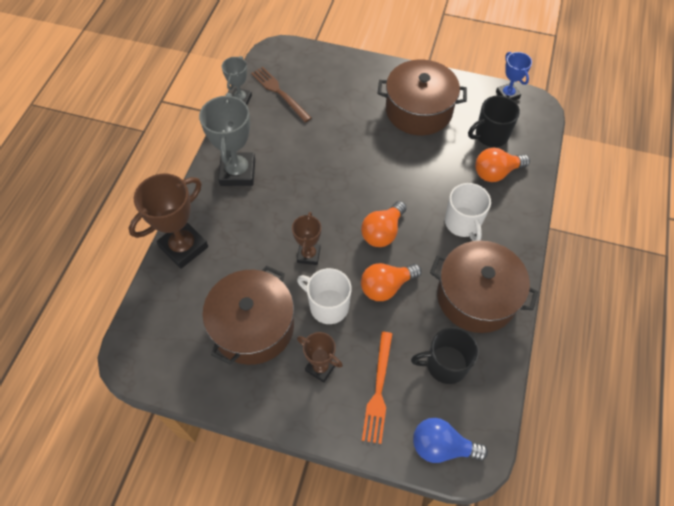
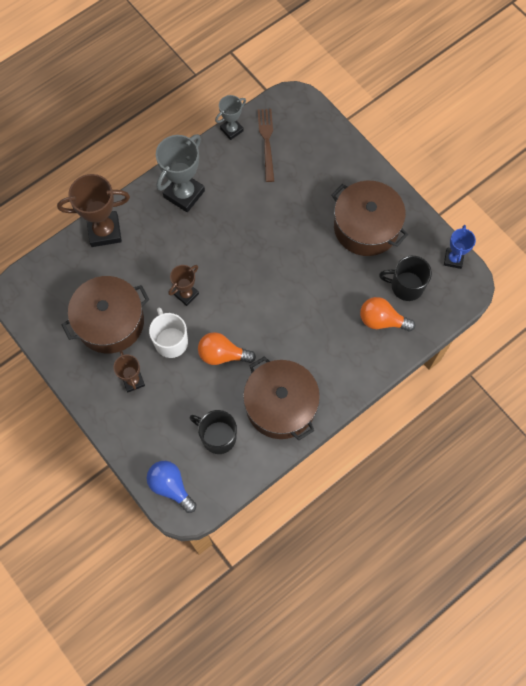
camera: 35 degrees right, 10 degrees up
(378, 390) = (159, 422): orange fork -> none
(382, 232) = (253, 311): orange light bulb -> none
(463, 223) = (319, 344): white mug -> none

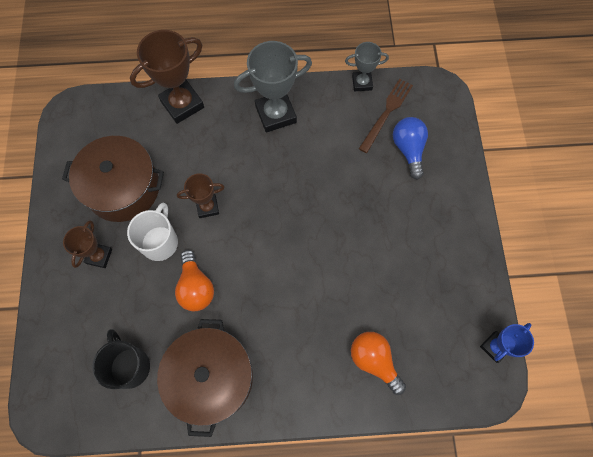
camera: 35 degrees right, 0 degrees up
(104, 231) = (182, 104): brown trophy -> brown trophy turned 60 degrees counterclockwise
(171, 486) = (50, 384): blue light bulb -> blue light bulb (408, 150)
(222, 354) = (196, 287): orange light bulb -> orange light bulb turned 150 degrees counterclockwise
(366, 227) = (425, 254): brown pot -> none
(406, 286) = (424, 342): black mug -> none

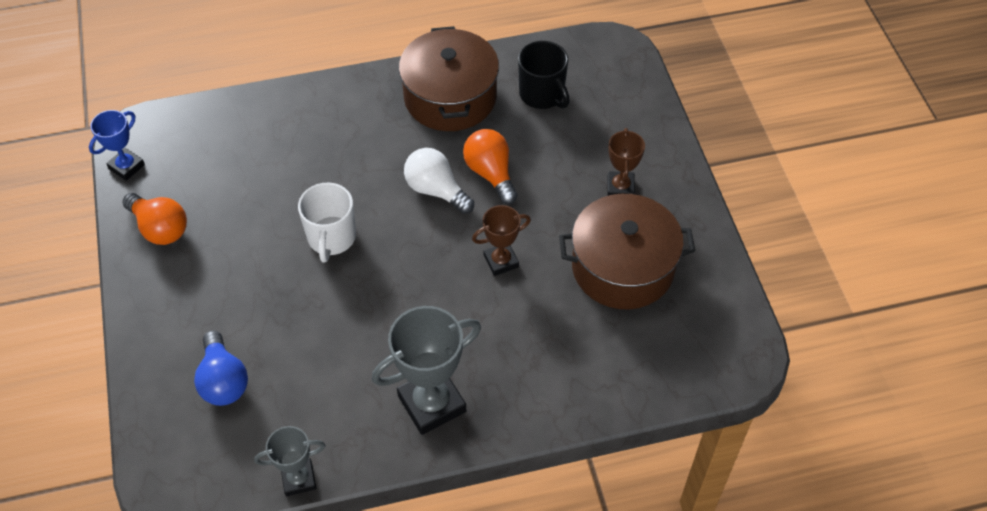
camera: 170 degrees right, 15 degrees down
(160, 242) = (550, 213): white mug -> white mug (331, 238)
(182, 104) = (580, 396): brown trophy -> none
(242, 278) = (436, 190): none -> white light bulb
(374, 361) = (269, 135): orange light bulb -> orange light bulb (160, 228)
(386, 113) = (257, 433): brown fork -> none

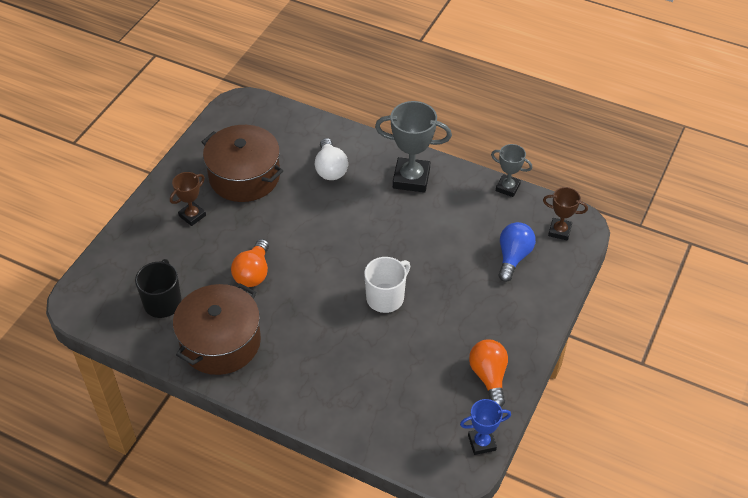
camera: 140 degrees left, 5 degrees down
(436, 190) = (296, 285): white light bulb -> white light bulb (330, 169)
(501, 261) = (303, 221): brown trophy -> brown trophy (559, 231)

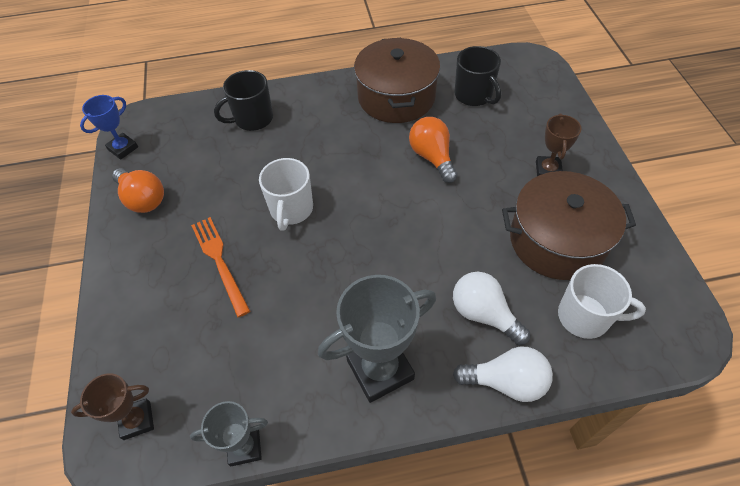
camera: 145 degrees right, 5 degrees up
(280, 137) = (585, 317): none -> white mug
(353, 138) = (506, 382): none -> white light bulb
(353, 400) = (252, 119): none -> black mug
(460, 291) = (220, 262): none -> orange fork
(513, 257) = (181, 340): blue light bulb -> none

